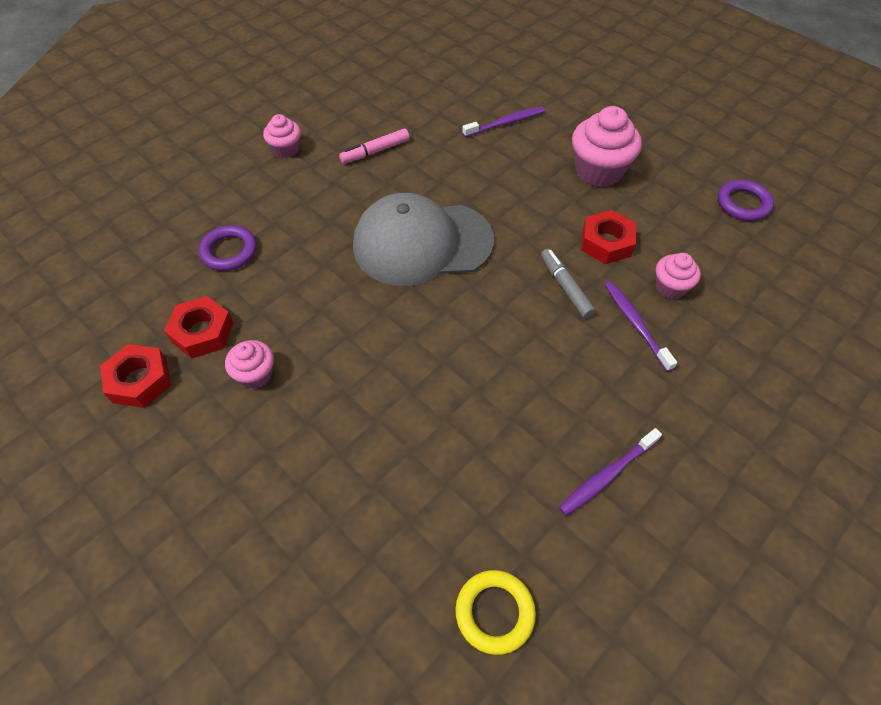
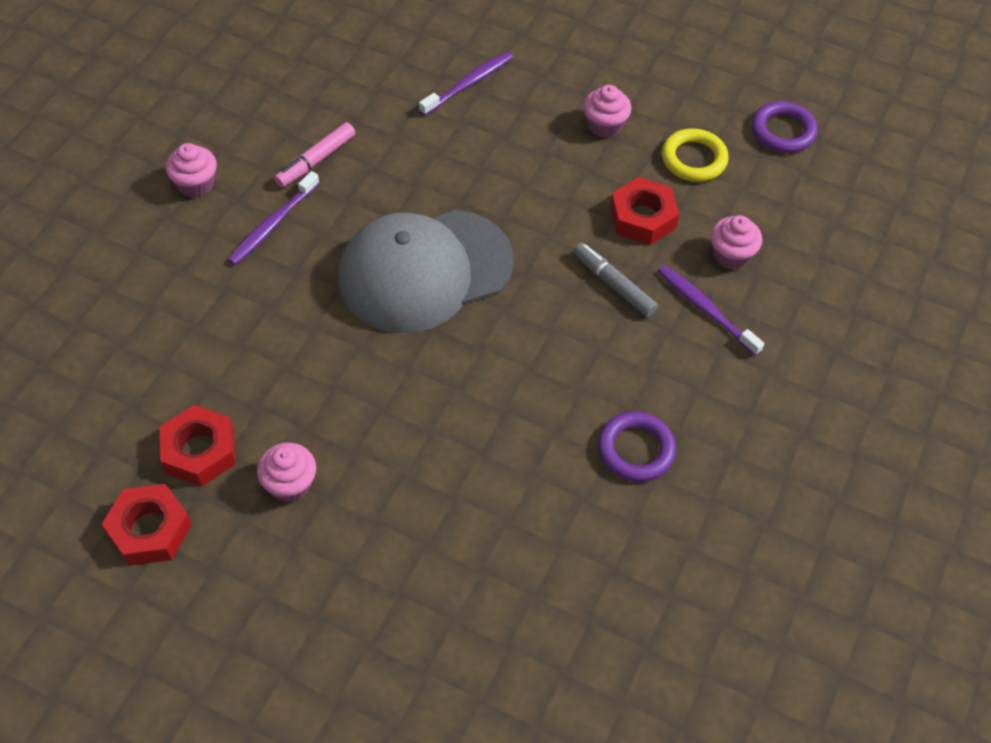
camera: 20 degrees left, 0 degrees up
(229, 251) = (185, 340): purple ring -> purple ring (635, 450)
(494, 612) = (658, 659): yellow ring -> yellow ring (694, 159)
(598, 171) = (604, 125): pink cupcake -> pink cupcake, size x0.57
(607, 475) = (727, 487): purple toothbrush -> purple toothbrush (273, 224)

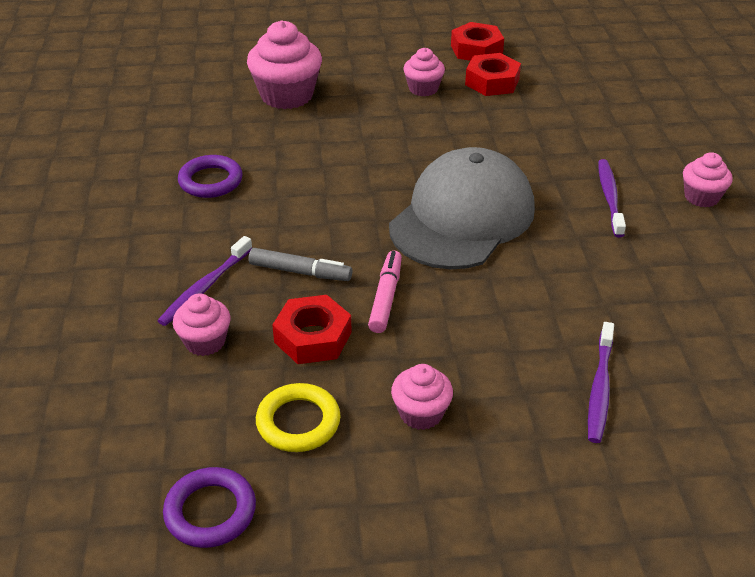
camera: 150 degrees right, 15 degrees down
(316, 160) = (641, 253): pink marker -> pink marker (385, 297)
(461, 565) = (287, 95): none -> pink cupcake
(706, 310) = (205, 287): purple toothbrush -> purple toothbrush turned 105 degrees clockwise

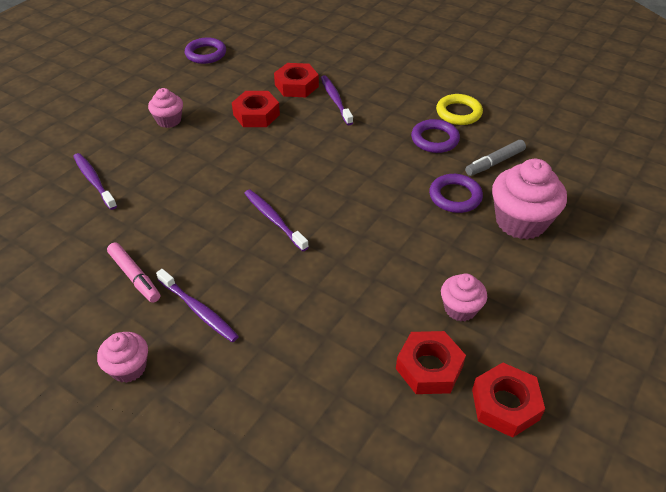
camera: 130 degrees right, 5 degrees up
(205, 342) = (296, 86): pink cupcake -> red nut
(293, 136) = (455, 196): none -> purple ring
(298, 422) = (215, 89): yellow ring -> yellow ring (458, 113)
(300, 272) = (308, 133): grey marker -> grey marker (495, 162)
(385, 297) = (250, 150): pink marker -> pink marker (135, 276)
(462, 217) = (274, 220): grey cap -> purple toothbrush

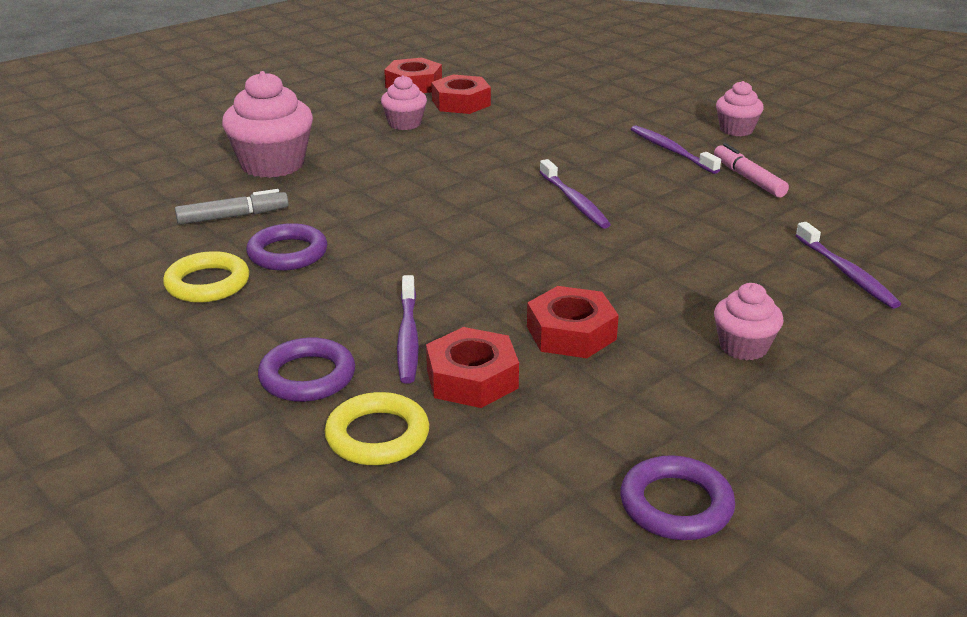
camera: 165 degrees left, 15 degrees down
(324, 59) = (377, 436): none -> yellow ring
(455, 196) = (326, 192): purple ring -> purple ring (307, 376)

